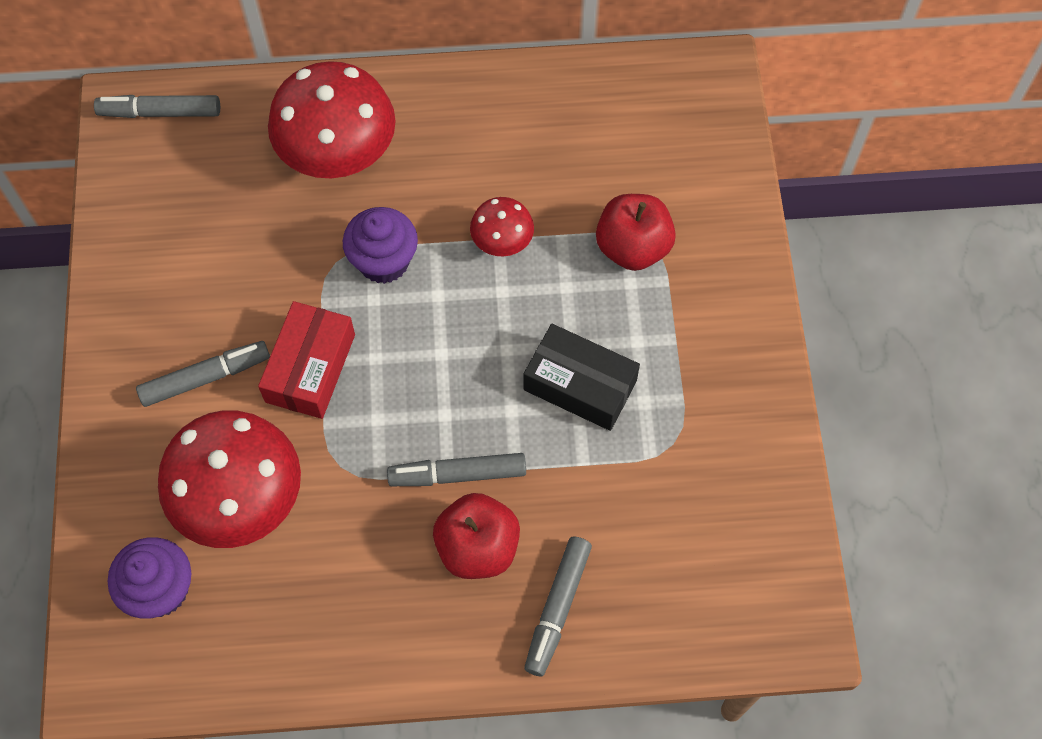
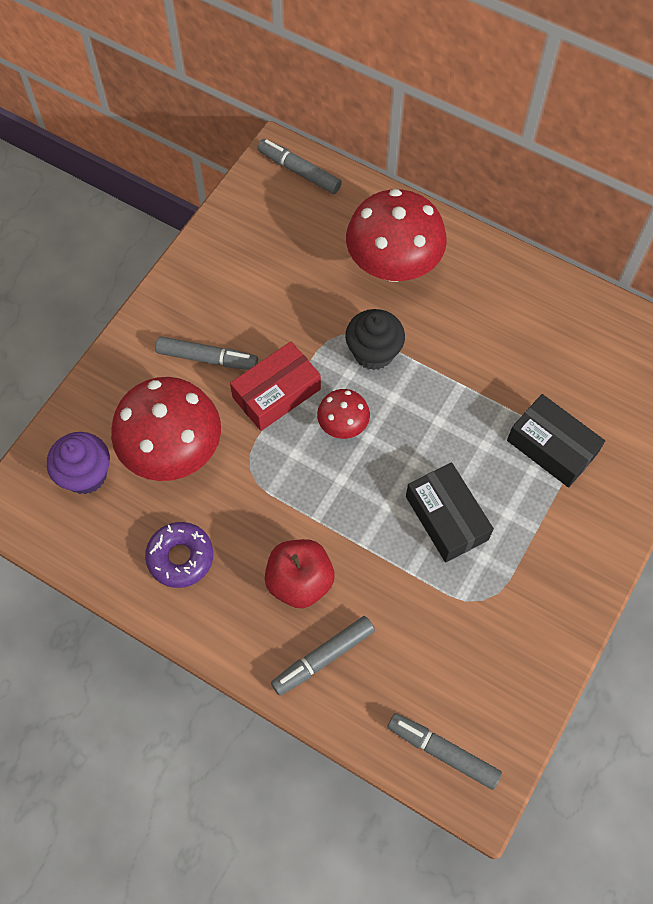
camera: 35 degrees right, 0 degrees up
(333, 607) = (180, 557): none -> purple donut
(383, 261) = (373, 352): purple cupcake -> black cupcake
(457, 474) = (321, 524): grey marker -> grey marker (443, 752)
(502, 243) = (462, 388): red mushroom -> red mushroom (343, 425)
(633, 247) = (551, 447): red apple -> black box

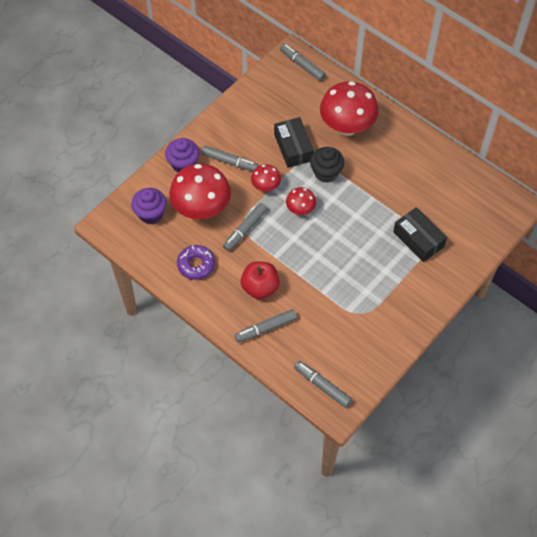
camera: 10 degrees right, 5 degrees down
(128, 374) = (183, 164): none -> purple cupcake
(255, 478) = (245, 230): none -> grey marker
(276, 393) = (265, 186): red box -> red mushroom
(446, 518) = (349, 267): black box -> black box (293, 147)

